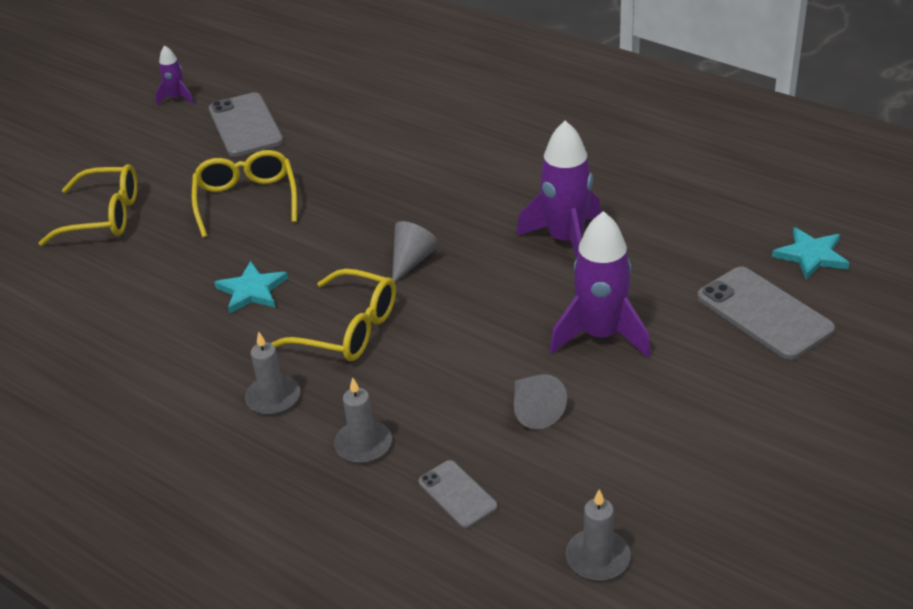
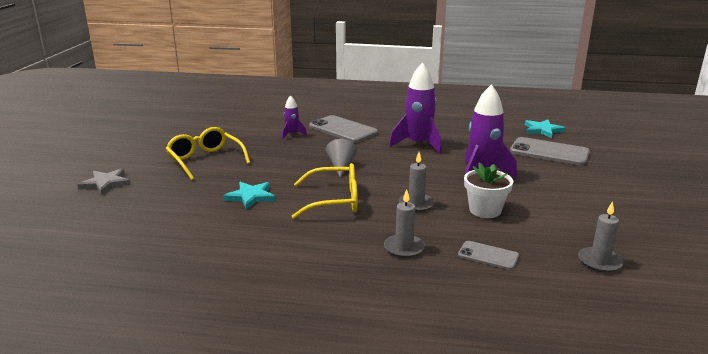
camera: 30 degrees left, 15 degrees down
(105, 216) = (106, 183): yellow glasses -> grey star
(177, 98) = (112, 127): purple rocket -> purple rocket (292, 134)
(245, 125) = (172, 131): grey phone -> grey phone (343, 129)
(273, 398) = (319, 241): grey candle -> grey candle (416, 204)
(534, 410) = (485, 210): grey cone -> white flower pot

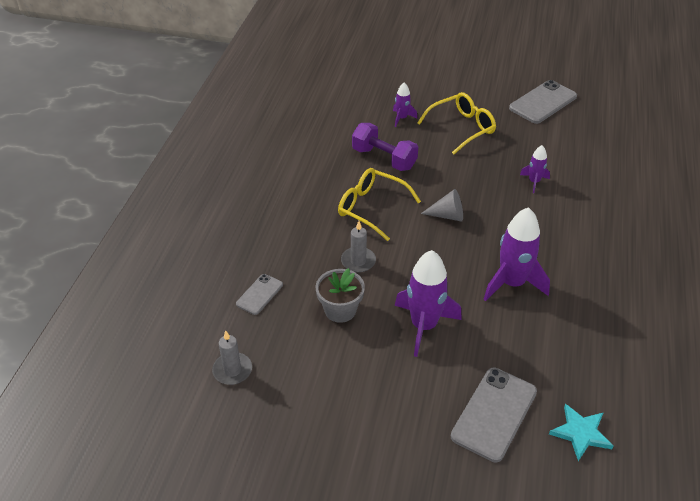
camera: 95 degrees right, 20 degrees up
(106, 183) = (414, 82): grey star -> none
(177, 189) = (402, 118): none -> purple rocket
(251, 196) = (384, 158): turquoise star -> purple dumbbell
(335, 201) = (371, 208): yellow glasses -> yellow glasses turned 120 degrees clockwise
(343, 129) = (555, 222): grey phone -> grey phone (543, 102)
(404, 248) = (282, 244): grey candle -> none
(485, 210) = (340, 310): white flower pot -> grey flower pot

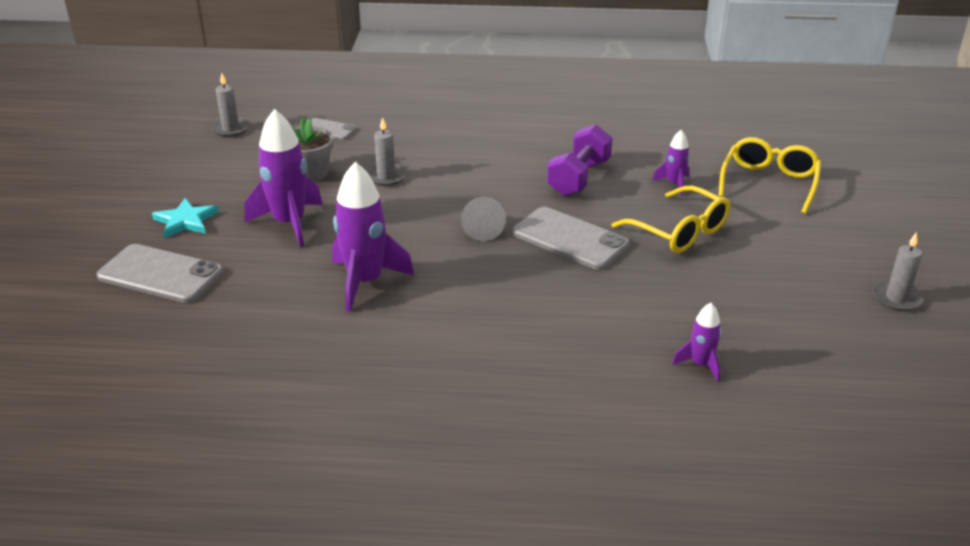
camera: 80 degrees right, 10 degrees down
(371, 208) = (479, 177): yellow glasses -> yellow glasses (769, 182)
(534, 182) = (581, 297): purple rocket -> purple rocket (700, 364)
(537, 69) = (896, 298): none -> grey candle
(543, 102) = (798, 305): grey phone -> grey phone (570, 239)
(581, 433) = (124, 336): turquoise star -> turquoise star (185, 221)

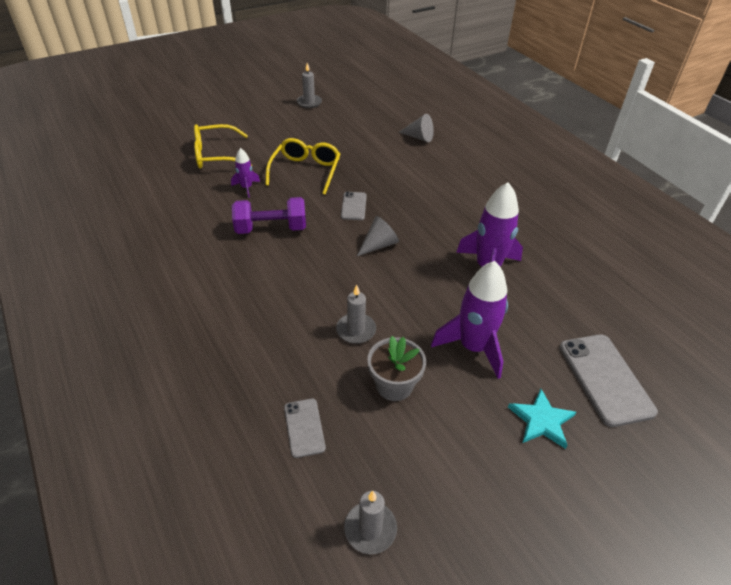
camera: 125 degrees left, 10 degrees up
(570, 239) = (354, 206): grey phone -> grey phone, size x0.56
(700, 364) = (419, 137): purple rocket -> grey cone

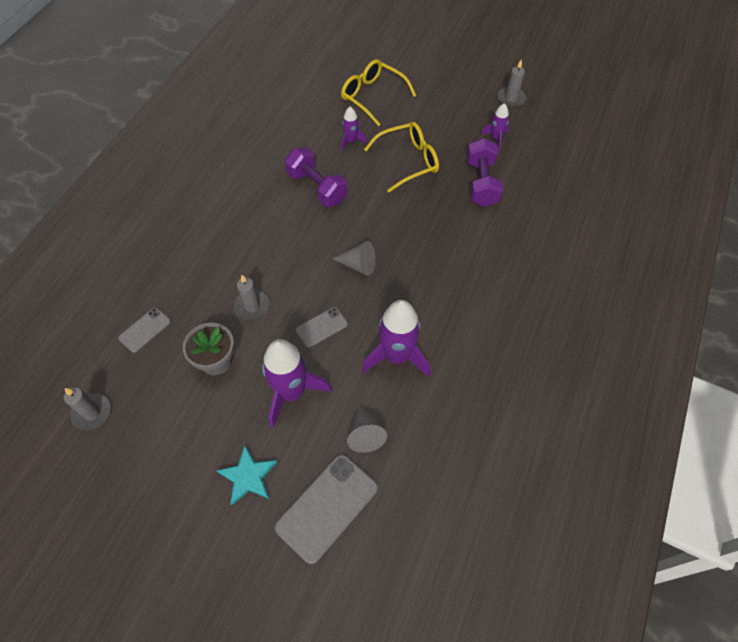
camera: 55 degrees right, 15 degrees up
(336, 125) = (495, 138): none -> purple rocket
(354, 206) = (392, 220): grey phone -> grey phone (322, 327)
(369, 151) = (481, 183): none -> purple dumbbell
(419, 137) = (543, 205): grey cone -> grey cone (365, 434)

